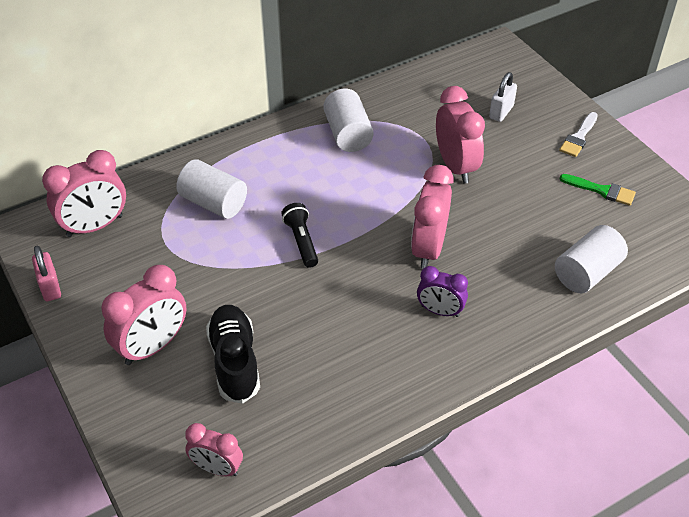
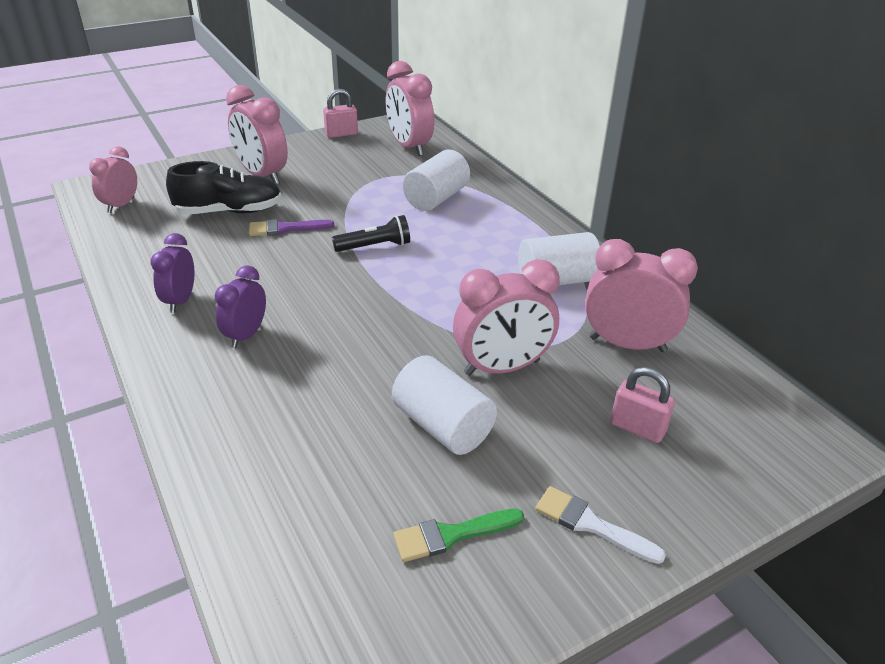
camera: 90 degrees right, 10 degrees down
(270, 309) = (285, 229): none -> purple brush
(397, 366) = (180, 301): none -> purple clock
(428, 248) = (348, 333): pink clock -> pink clock (627, 344)
(501, 112) = (637, 428): white padlock -> pink padlock
(587, 273) = (270, 484): white cylinder -> white cylinder (442, 426)
(601, 190) = (451, 535): green brush -> green brush turned 45 degrees clockwise

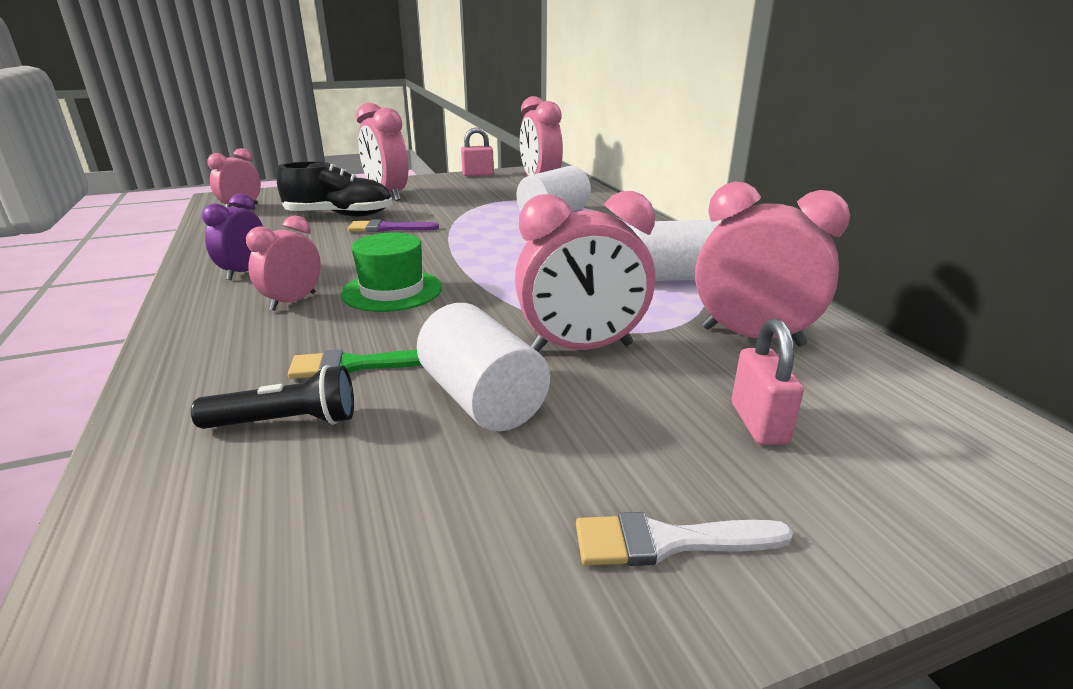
camera: 10 degrees right, 10 degrees down
(246, 335) = (293, 301): purple clock -> pink clock
(326, 315) = (392, 291): none -> green hat
(375, 246) = (473, 244): black flashlight -> black flashlight (286, 422)
(451, 535) = (439, 533): green brush -> green brush (354, 365)
(590, 524) = (668, 542): white brush -> white brush turned 45 degrees counterclockwise
(637, 428) = (758, 423): pink padlock -> pink padlock turned 45 degrees clockwise

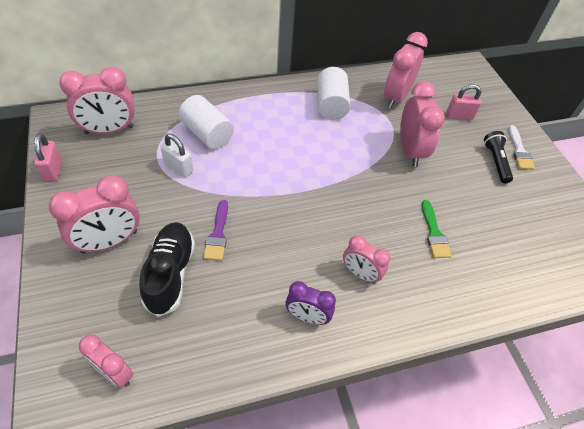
camera: 90 degrees left, 25 degrees up
(286, 422) = (482, 252): black flashlight -> black flashlight (495, 162)
(392, 291) = (344, 223): green hat -> none
(482, 399) = (456, 187): white cylinder -> none
(491, 208) = (178, 167): none -> white padlock

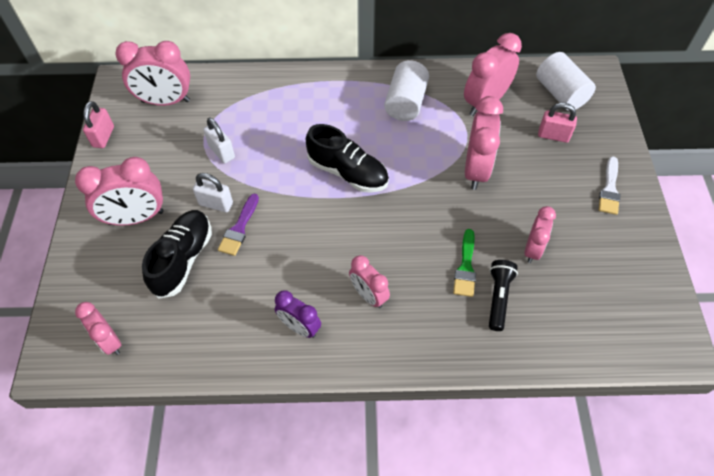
camera: 20 degrees right, 5 degrees up
(187, 215) = (216, 204): none -> white padlock
(207, 134) = (261, 119): white cylinder -> white cylinder (560, 93)
(302, 169) = (348, 173): none -> black shoe
(482, 208) = (532, 249): none -> pink clock
(495, 162) = (573, 198): black flashlight -> black flashlight (498, 297)

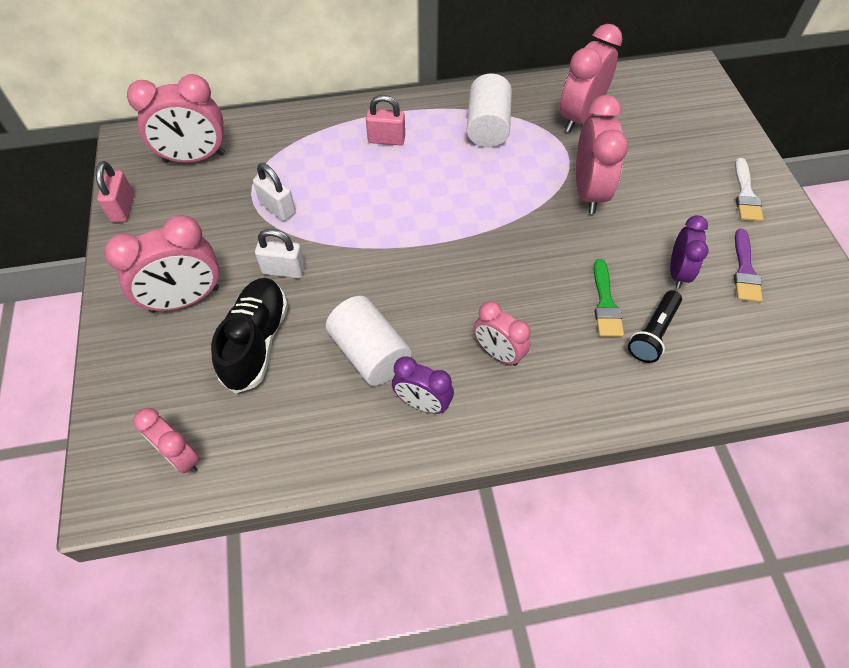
camera: 10 degrees left, 0 degrees up
(239, 228) = (319, 295): purple brush -> purple brush (745, 270)
(348, 173) = (438, 213): black shoe -> none
(498, 297) = (653, 333): black flashlight -> black flashlight turned 150 degrees counterclockwise
(532, 249) = (677, 272): pink clock -> purple clock
(553, 135) = (666, 143): pink padlock -> pink padlock (386, 140)
(560, 93) = (662, 97): white cylinder -> white cylinder (370, 353)

